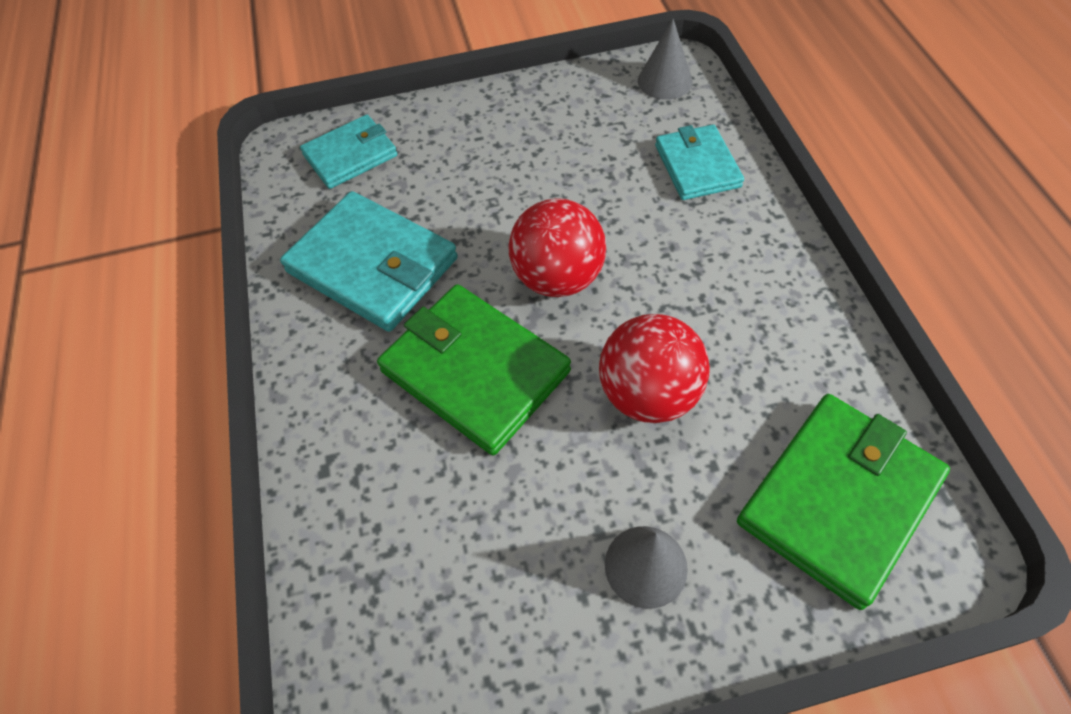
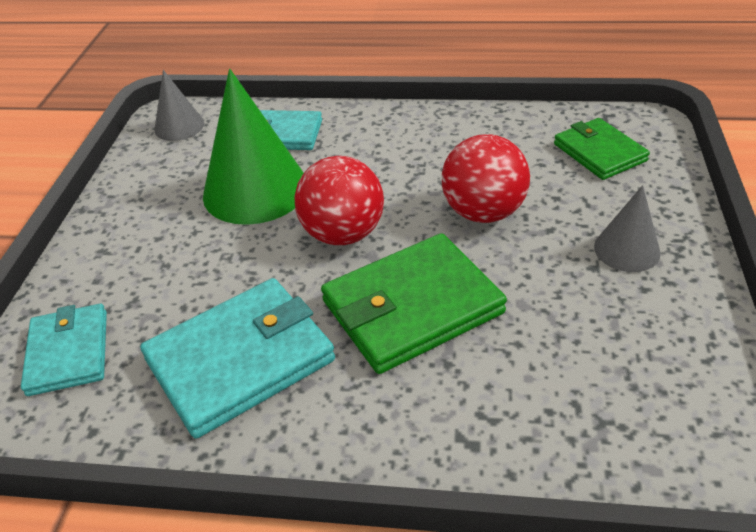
camera: 70 degrees left, 15 degrees down
(594, 182) = (255, 190): none -> green cone
(838, 499) = (599, 152): green wallet -> green wallet, size x0.62

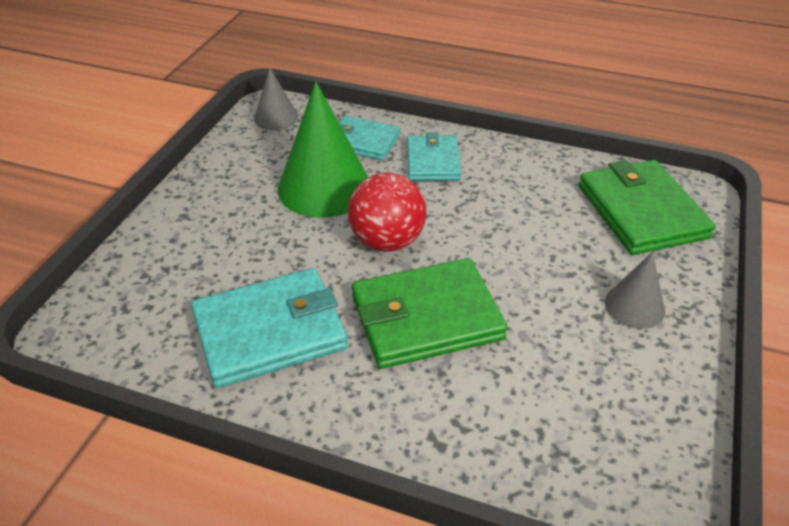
camera: 10 degrees right, 0 degrees up
(68, 352) = (135, 295): turquoise wallet -> turquoise wallet (433, 161)
(483, 212) = (516, 246): red ball -> none
(599, 152) = (641, 211): green wallet -> green wallet, size x1.61

